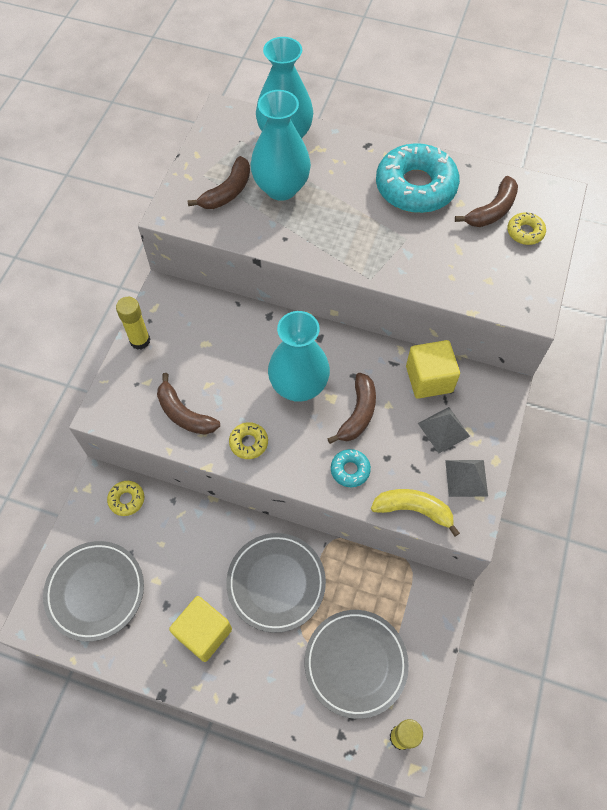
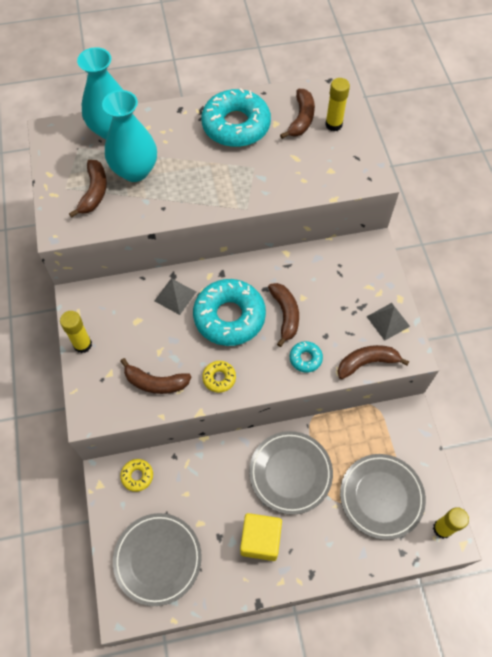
camera: 30 degrees left, 0 degrees up
(299, 386) = (229, 317): turquoise vase -> turquoise donut
(413, 510) = (367, 363): yellow banana -> brown banana
(429, 379) = (319, 264): yellow cube -> none
(443, 429) = (352, 295): grey pyramid -> grey pyramid (175, 296)
(525, 232) = (333, 124): yellow donut -> yellow glue stick

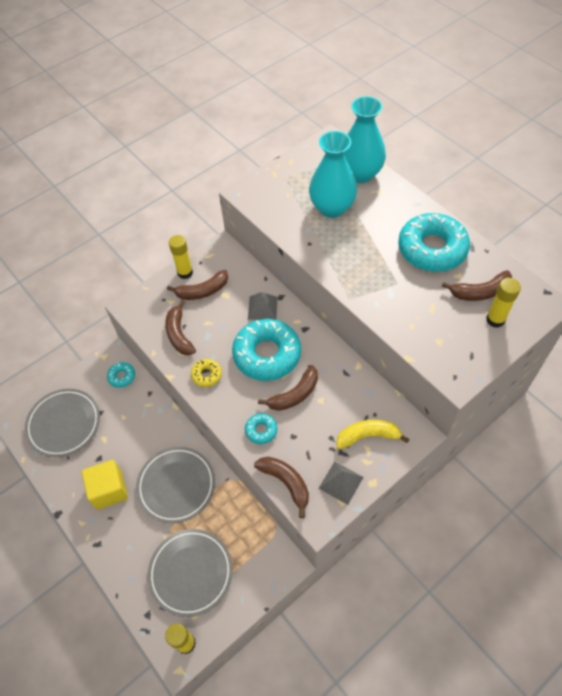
camera: 65 degrees right, 5 degrees down
(94, 192) = (293, 195): brown banana -> brown banana (202, 291)
(137, 476) = (122, 376): yellow donut -> turquoise donut
(357, 280) = (368, 436): none -> yellow banana

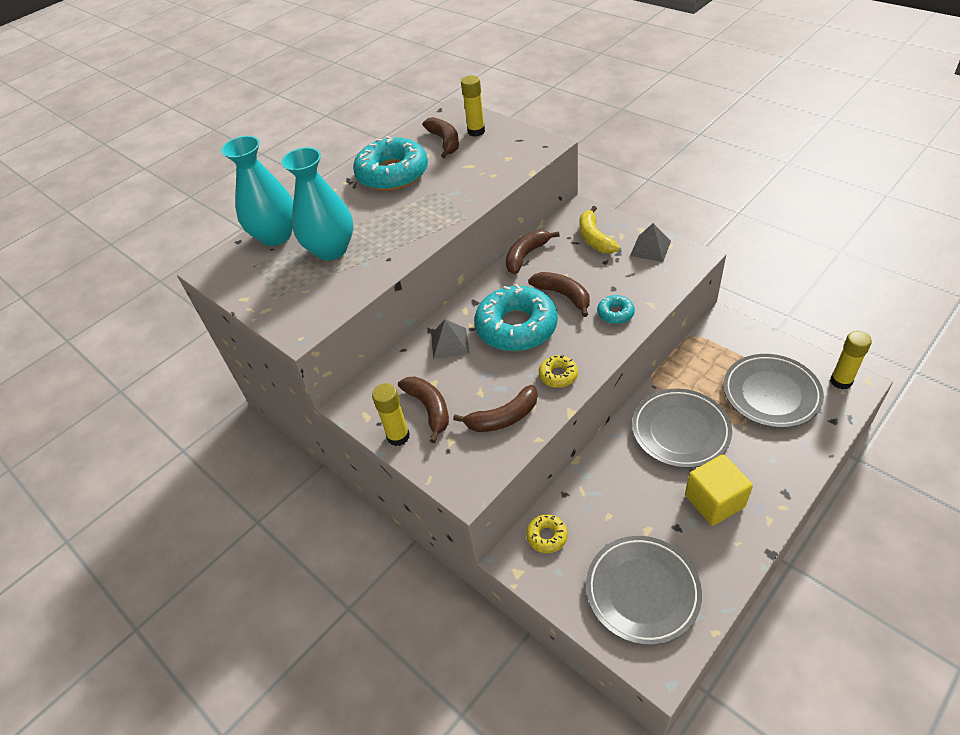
camera: 95 degrees left, 10 degrees down
(122, 376) = (547, 536): turquoise donut -> yellow donut
(286, 483) = (667, 284): brown banana -> brown banana (526, 256)

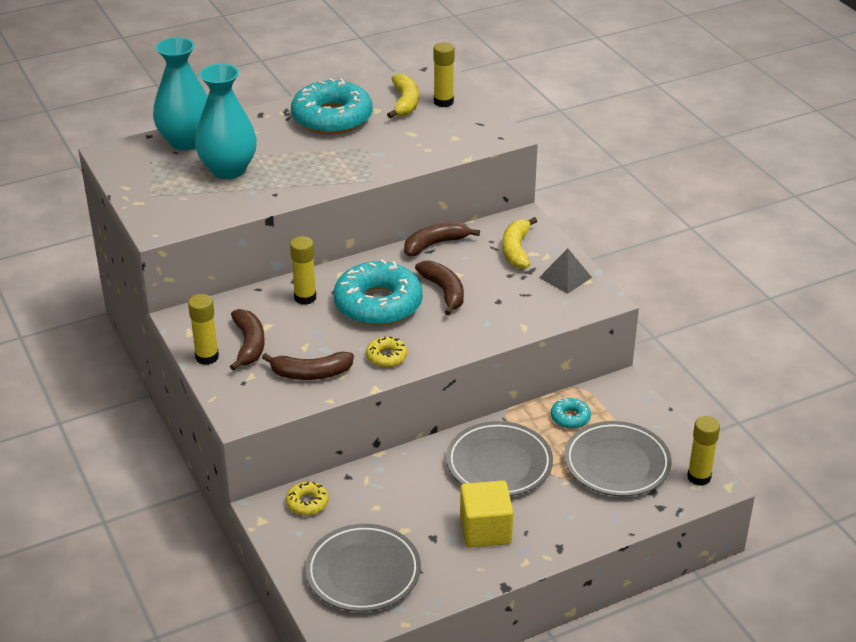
camera: 15 degrees right, 10 degrees down
(445, 142) = (405, 103): brown banana -> yellow banana
(450, 343) = (305, 298): grey pyramid -> yellow glue stick
(615, 313) = (482, 323): turquoise donut -> turquoise donut (570, 417)

